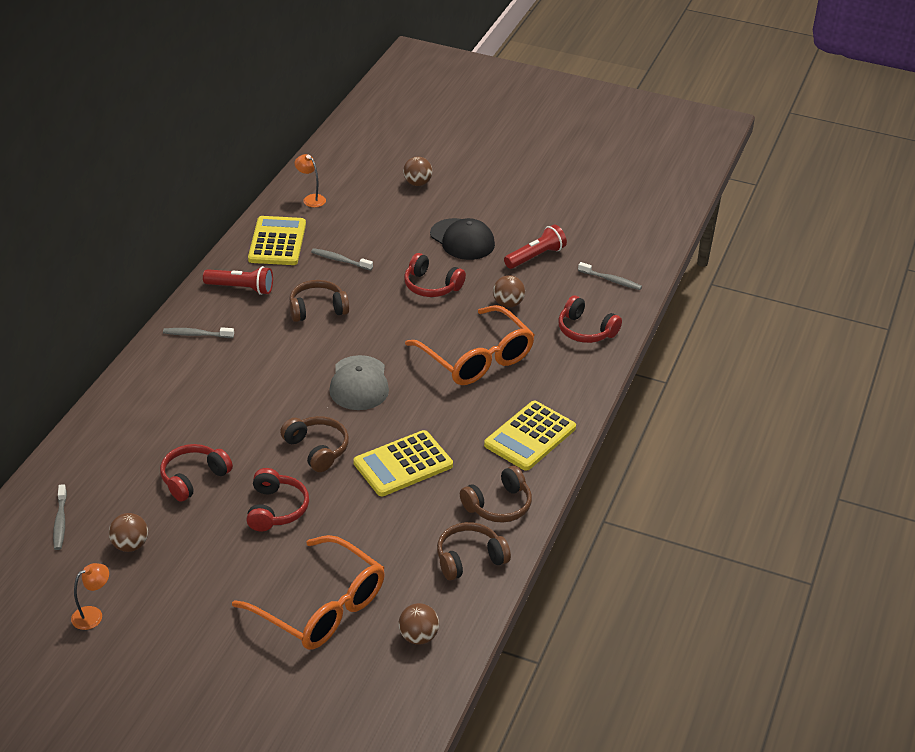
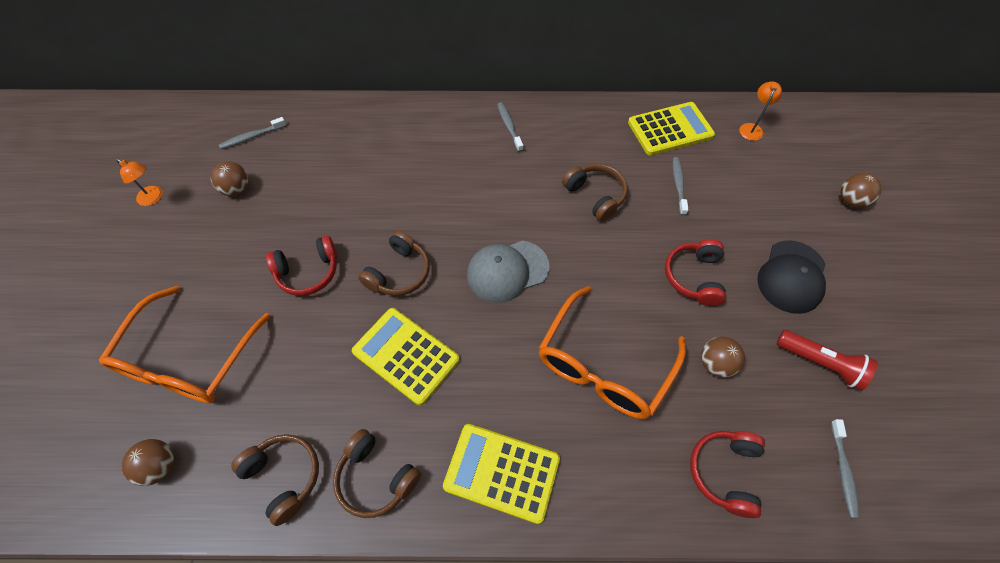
camera: 70 degrees right, 20 degrees up
(193, 478) = (328, 197): red headphones -> none
(241, 288) = (588, 131): red flashlight -> none

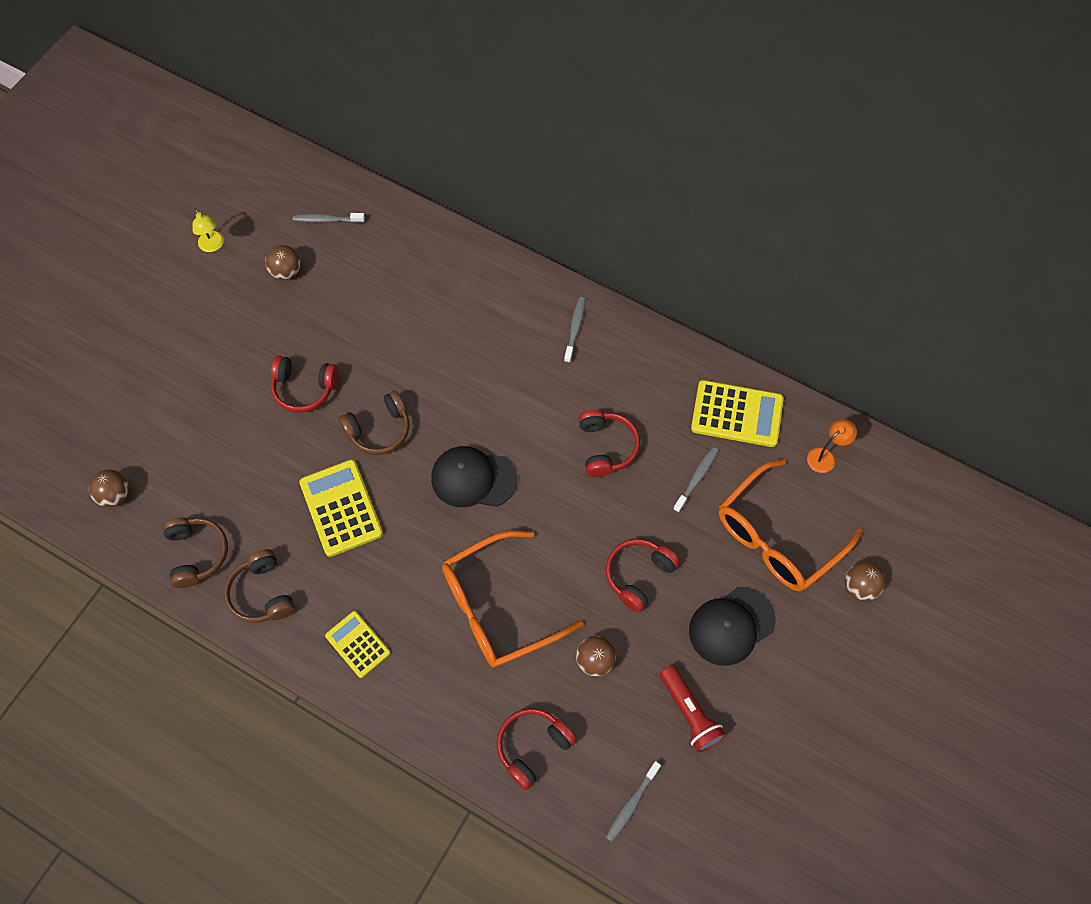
camera: 30 degrees right, 5 degrees up
(153, 198) = (213, 246): orange lamp -> yellow lamp
(188, 359) = (172, 418): orange glasses -> orange glasses (777, 537)
(502, 472) = (358, 644): yellow calculator -> yellow calculator, size x0.63
(507, 271) = (473, 478): grey cap -> black cap
(595, 196) = (606, 447): brown headphones -> red headphones

